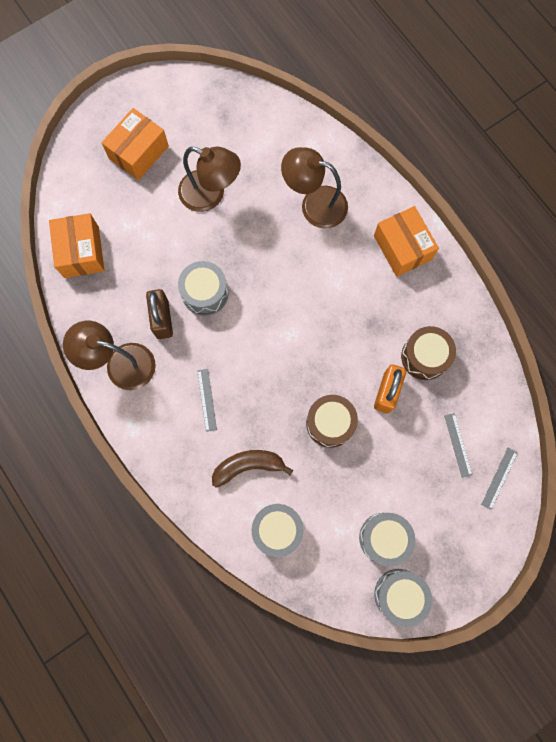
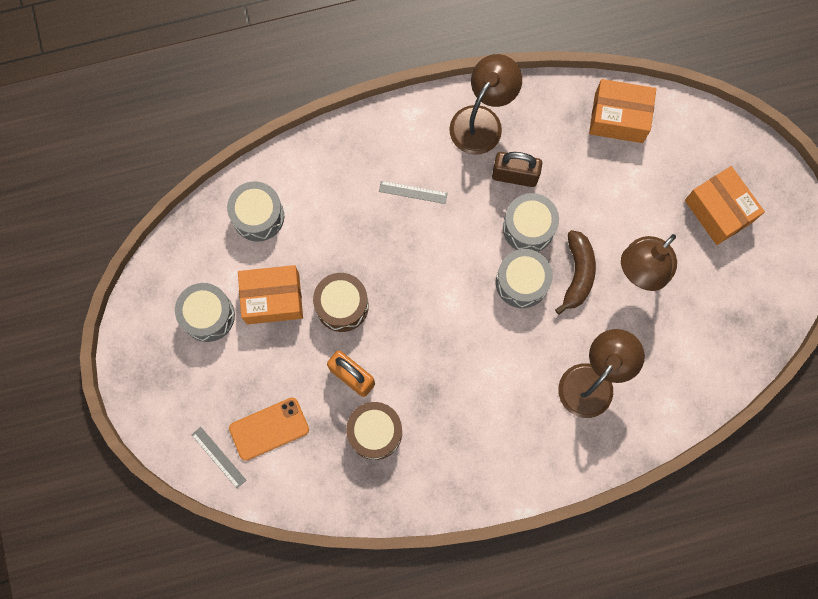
camera: 110 degrees right, 0 degrees up
(248, 466) = (330, 210): brown banana -> brown banana (577, 274)
(399, 595) = (149, 309): grey drum -> grey drum (521, 282)
(402, 248) = (507, 459): orange box -> orange box (273, 299)
(458, 445) = (269, 429): grey ruler -> orange phone

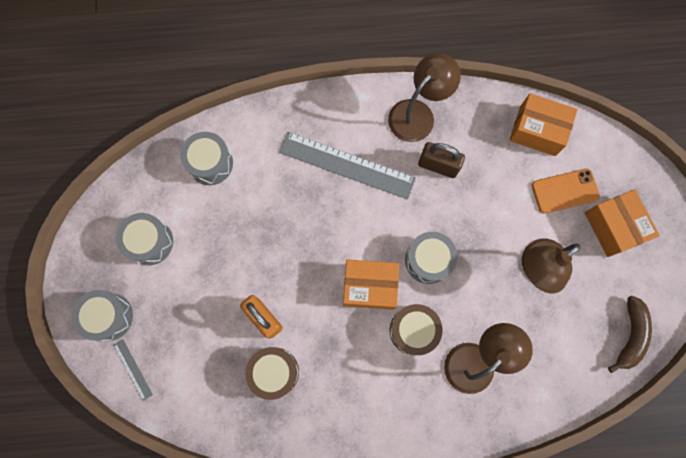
camera: 10 degrees right, 0 degrees up
(269, 429) = (182, 352): orange phone -> orange phone (565, 191)
(273, 299) = (208, 237): orange box -> orange box (369, 286)
(342, 306) = (267, 253): brown drum -> brown drum (413, 330)
(413, 192) = (347, 165): grey ruler -> grey ruler, size x2.30
(528, 227) = (442, 213): grey drum -> grey drum (109, 317)
(577, 274) = (479, 261): brown banana -> brown banana (630, 335)

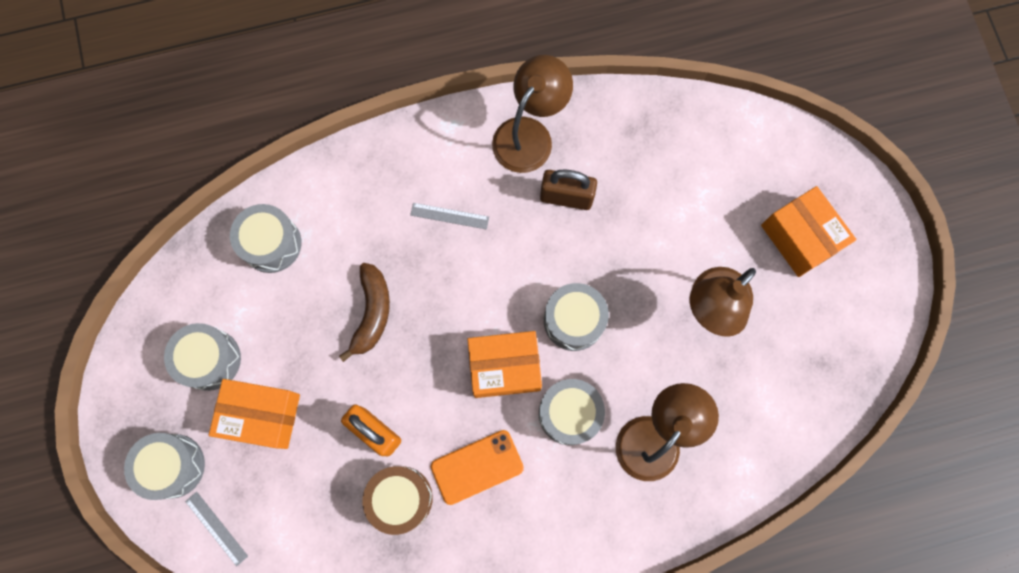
camera: 10 degrees left, 0 degrees up
(347, 165) = (449, 216): grey ruler -> grey ruler, size x0.44
(413, 330) = (569, 413): brown drum -> grey drum
(537, 131) = (685, 131): orange box -> orange box (261, 415)
(565, 191) = (732, 202): orange phone -> orange phone (477, 467)
(630, 335) = (842, 371): brown banana -> brown banana (372, 313)

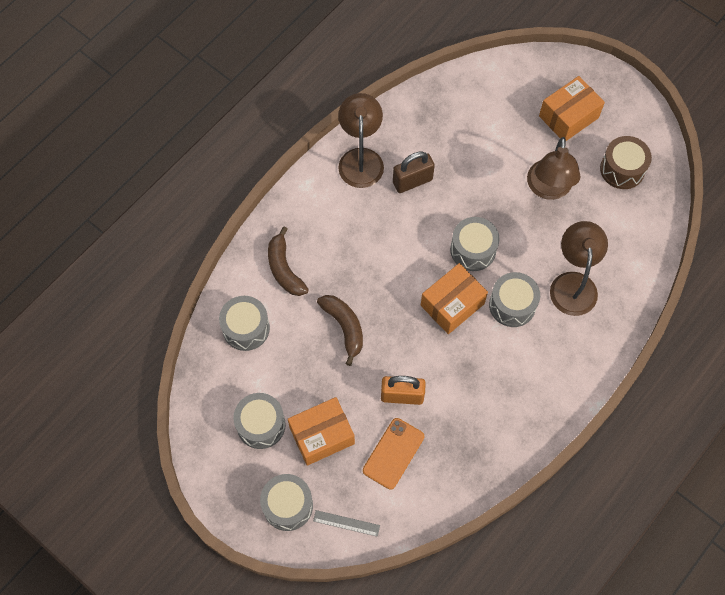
camera: 35 degrees left, 10 degrees down
(358, 205) = (284, 269): none -> brown banana
(400, 498) = (449, 424): brown drum -> brown drum (622, 169)
(449, 216) = (348, 238): grey ruler -> none
(477, 467) = (481, 373): orange phone -> orange phone (393, 453)
(800, 237) = (568, 117): orange box -> orange box turned 60 degrees counterclockwise

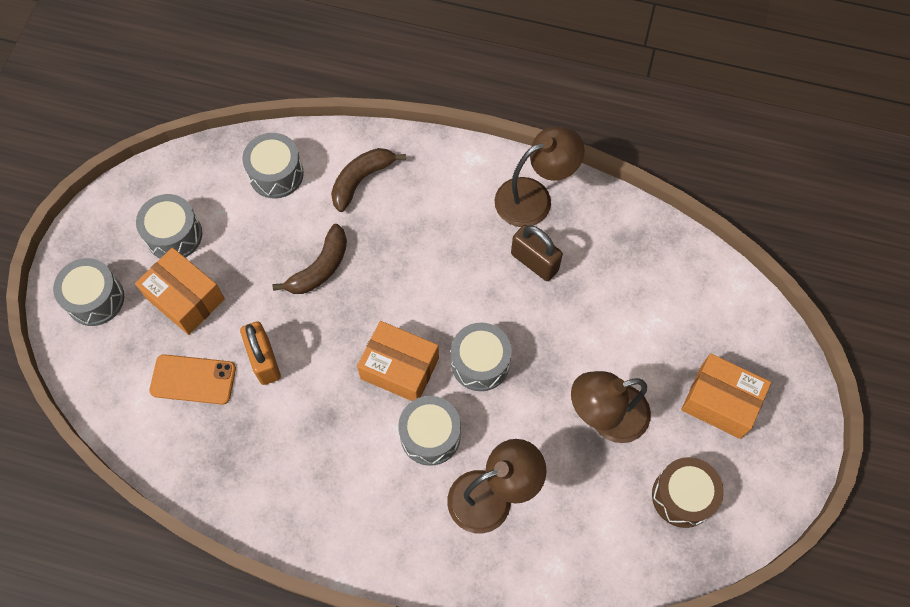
camera: 65 degrees right, 0 degrees up
(346, 523) = (96, 365): grey ruler -> none

